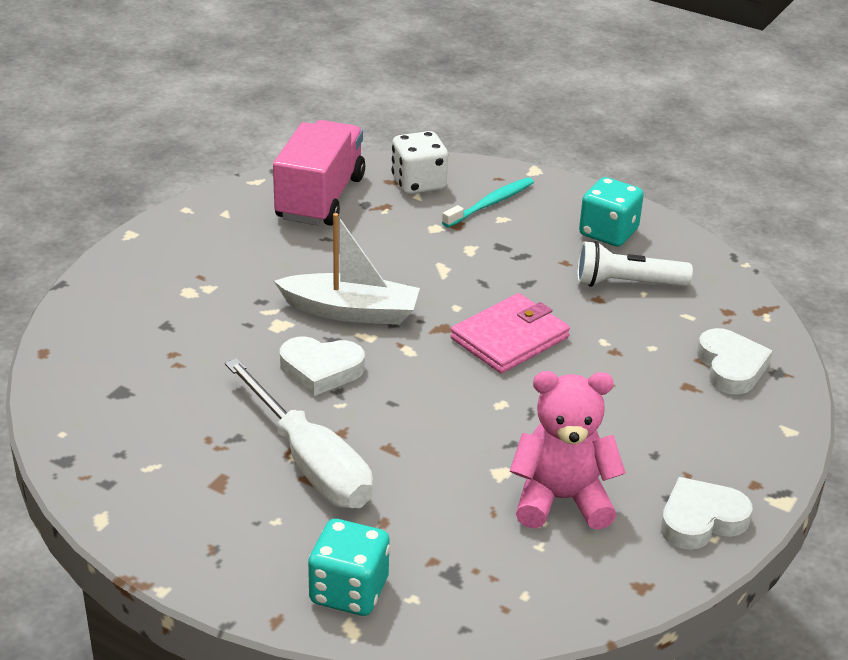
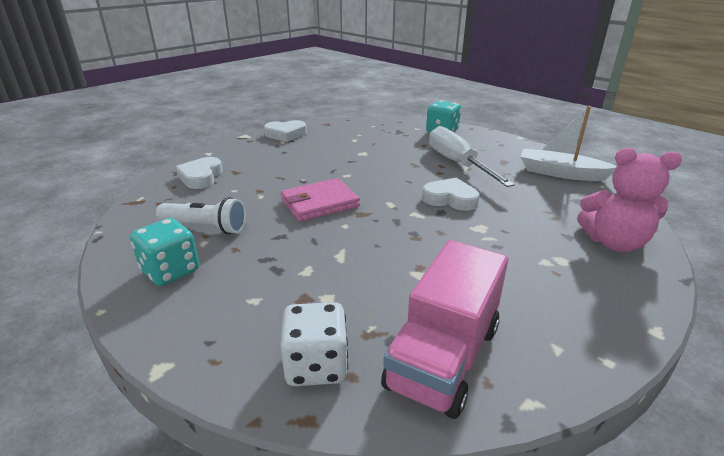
camera: 165 degrees left, 5 degrees down
(351, 311) = (425, 230): white boat -> white boat (560, 173)
(491, 203) = (252, 321): turquoise toothbrush -> none
(561, 499) = (340, 143): pink teddy bear -> pink teddy bear (614, 242)

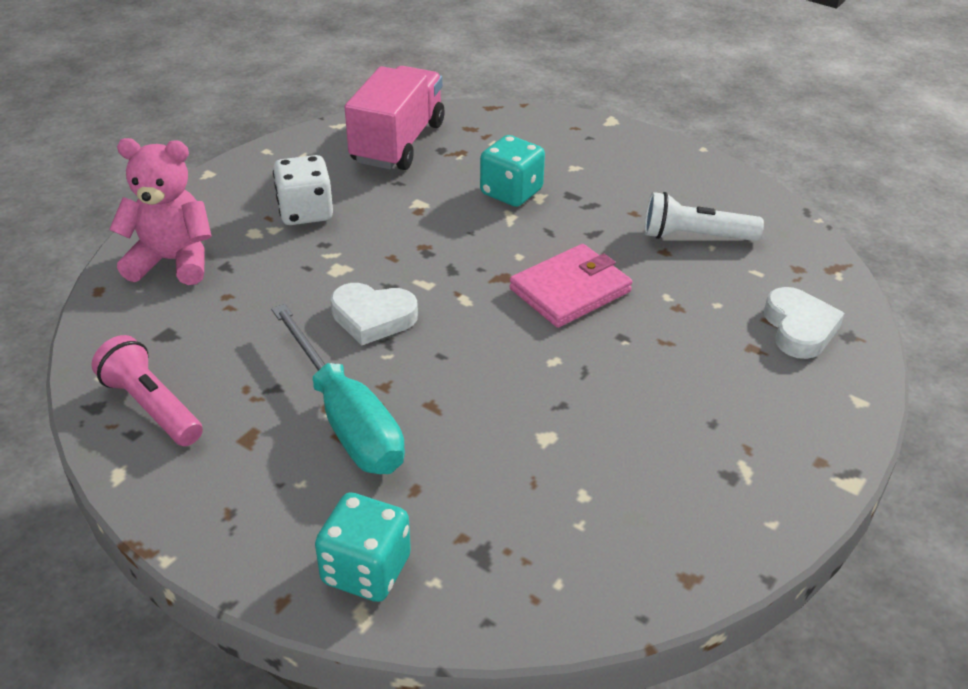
camera: 170 degrees right, 10 degrees up
(170, 271) = (680, 184): turquoise dice -> turquoise dice (511, 192)
(285, 134) = (759, 501): white heart -> none
(316, 365) = (496, 131): white dice -> white dice (305, 212)
(457, 163) = (346, 418): white screwdriver -> turquoise screwdriver
(560, 173) = (152, 407): white boat -> pink flashlight

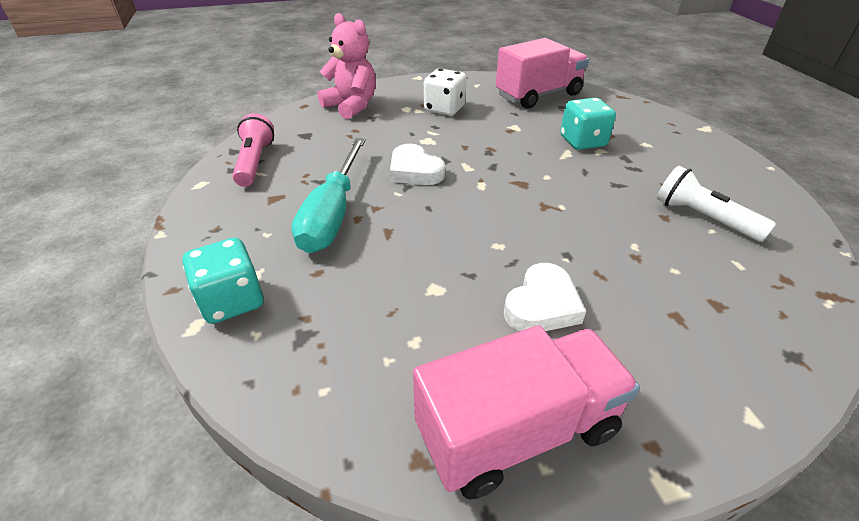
camera: 40 degrees right, 0 degrees up
(570, 290) = (560, 209): pink wallet -> none
(731, 511) = (517, 431): none -> pink truck
(799, 328) = (741, 324): white heart -> white heart (542, 305)

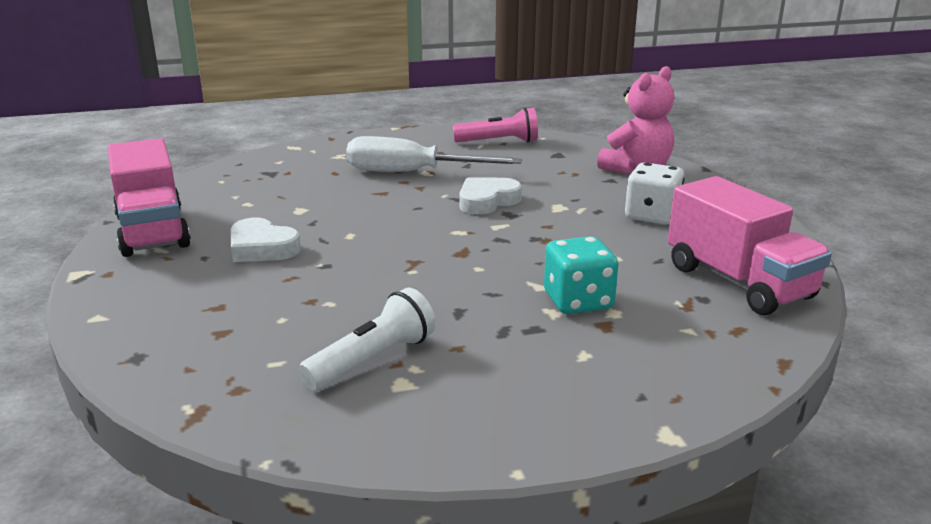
camera: 90 degrees right, 15 degrees down
(232, 301) = (313, 153): turquoise dice -> none
(333, 214) = (412, 173): turquoise screwdriver -> white screwdriver

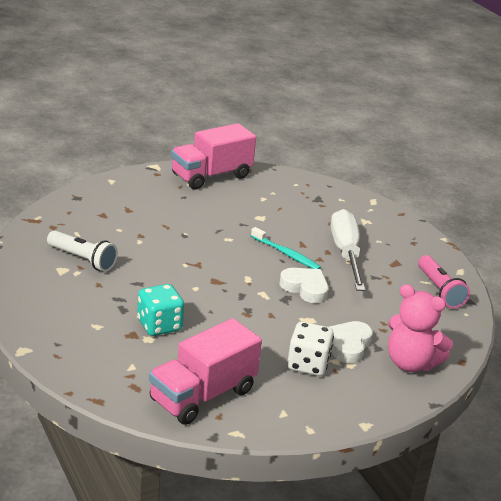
camera: 75 degrees right, 5 degrees up
(262, 248) = (200, 212): white heart -> white heart (348, 345)
(403, 203) = (286, 254): none -> turquoise toothbrush

